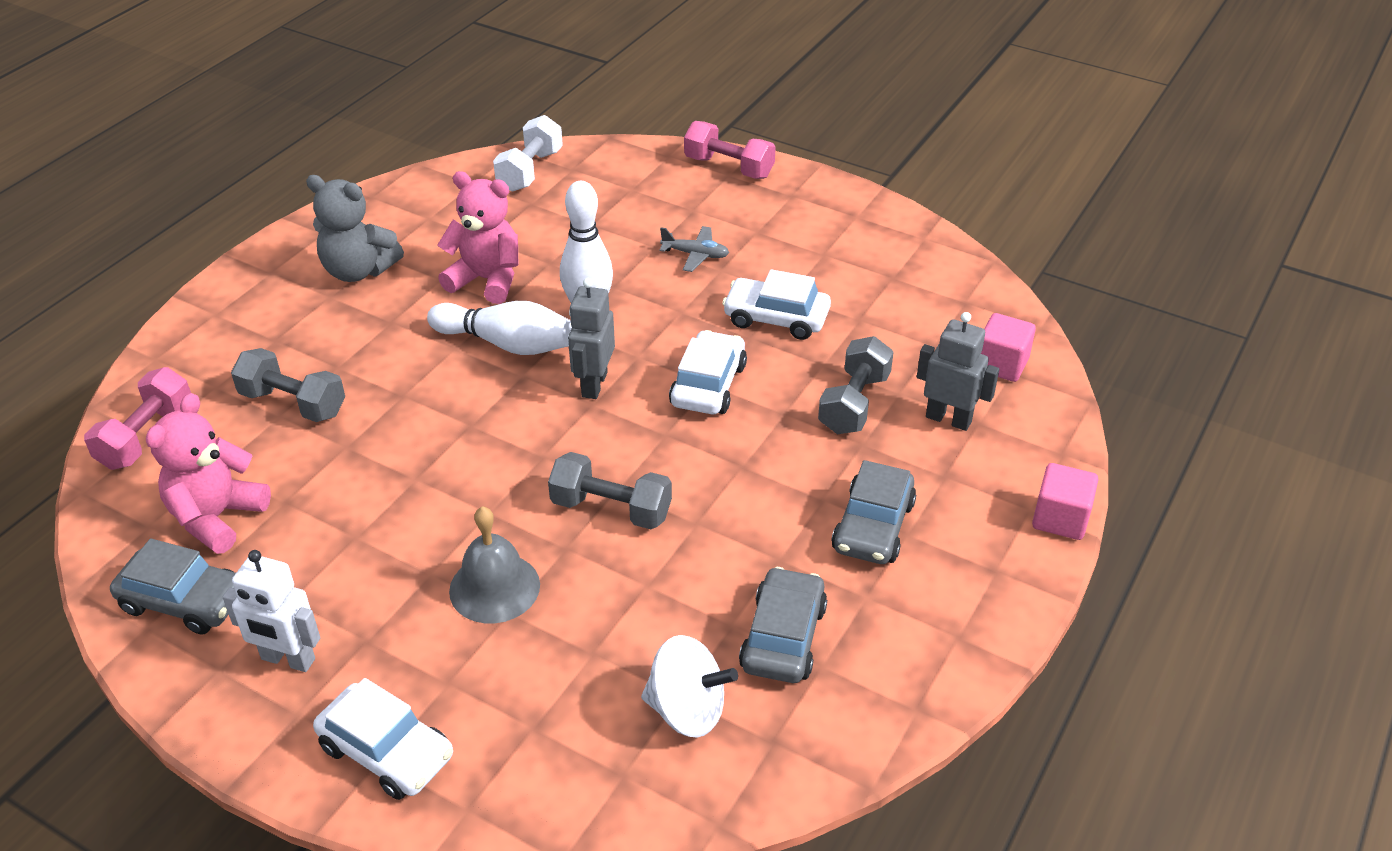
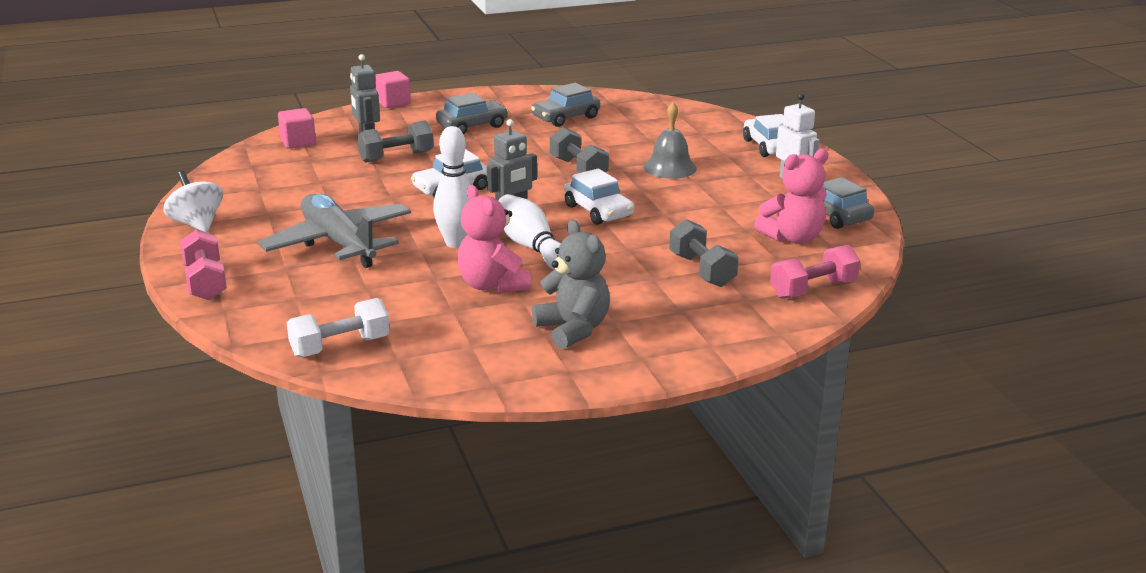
camera: 140 degrees left, 15 degrees down
(687, 710) = (633, 117): white spinning top -> white spinning top (197, 224)
(695, 255) = (339, 243): grey plane -> grey plane, size x2.42
(776, 318) = (360, 198): white car -> white car (598, 211)

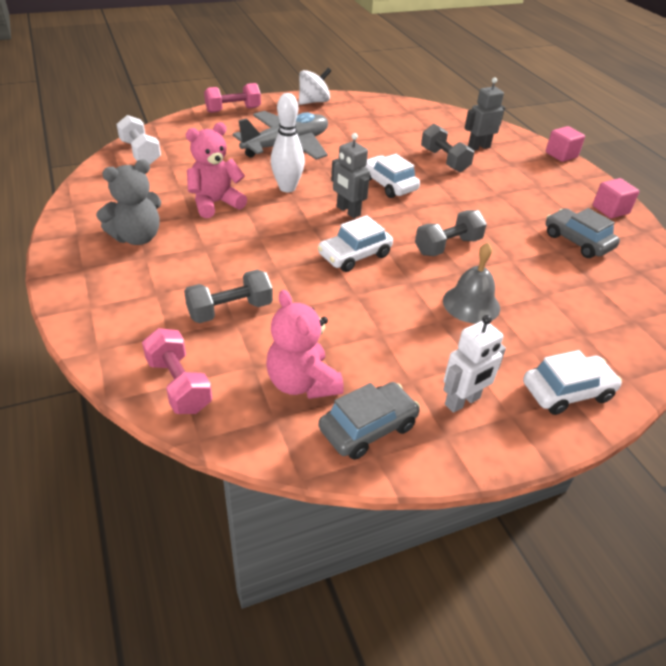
camera: 85 degrees right, 15 degrees up
(298, 142) = (458, 123): pink cube -> pink cube (610, 210)
(472, 126) = (527, 191): grey car -> none
(532, 247) = (280, 220): white bowling pin -> none

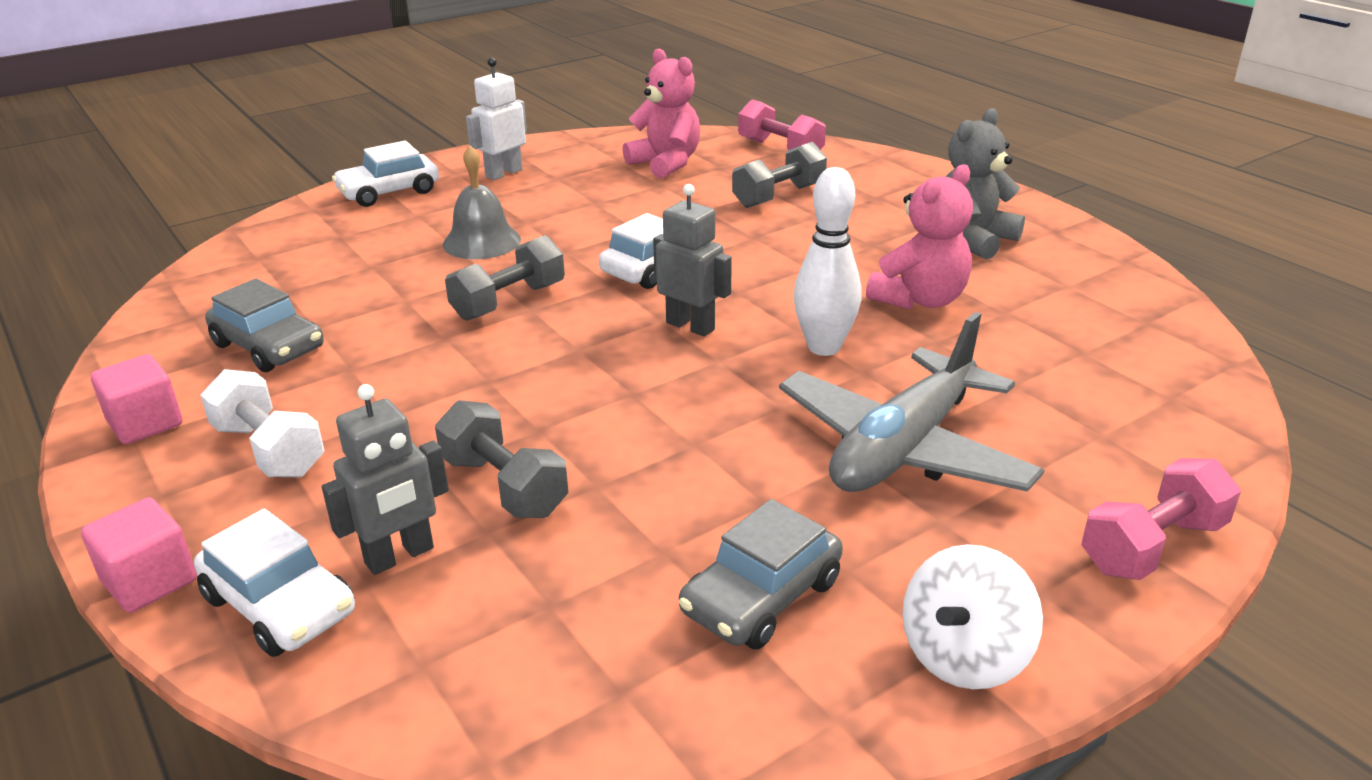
camera: 170 degrees right, 10 degrees down
(140, 152) = (1171, 365): white dumbbell -> white dumbbell (269, 450)
(368, 428) = (594, 151): grey car -> grey car (761, 597)
(388, 184) = (630, 392): white car -> white car (280, 605)

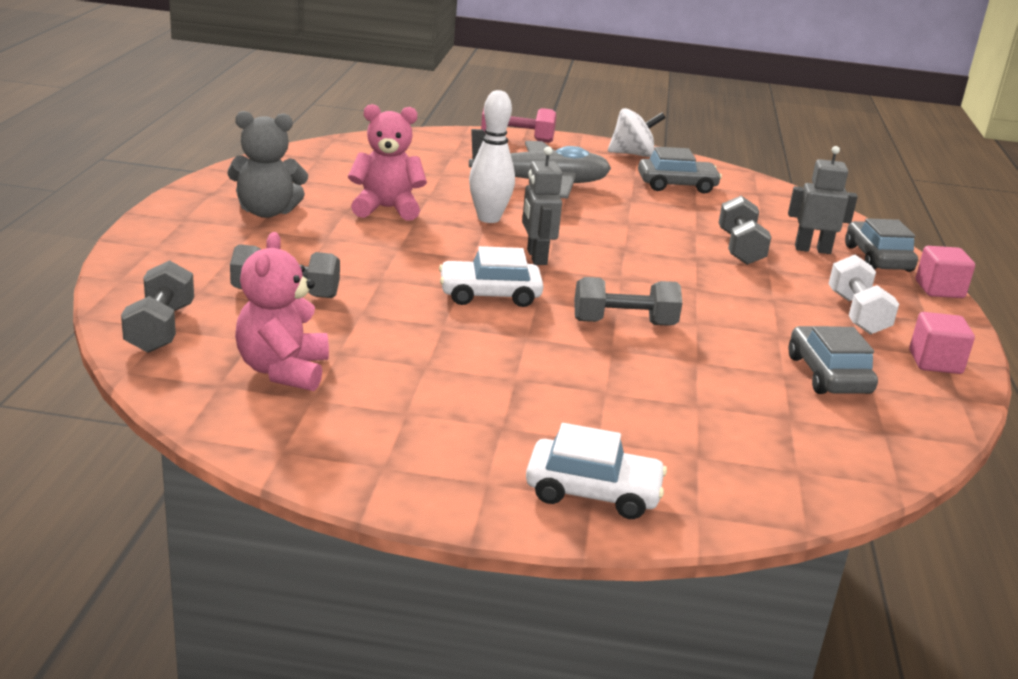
camera: 140 degrees left, 5 degrees down
(280, 605) = (877, 258): white car -> grey car
(482, 241) = (579, 379): grey bell -> none
(503, 173) = (443, 450): white robot -> none
(780, 149) = (161, 328): pink dumbbell -> grey dumbbell

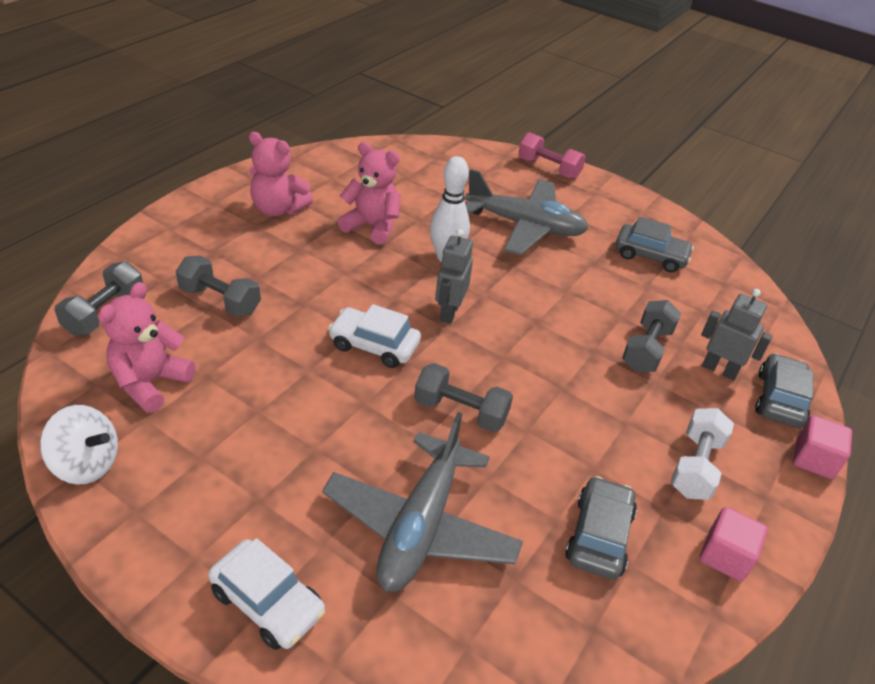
camera: 25 degrees right, 15 degrees up
(267, 212) = (278, 209): grey teddy bear -> pink teddy bear
(632, 154) = (639, 208): white spinning top -> white spinning top (87, 464)
(673, 406) = (420, 525): none -> grey plane

